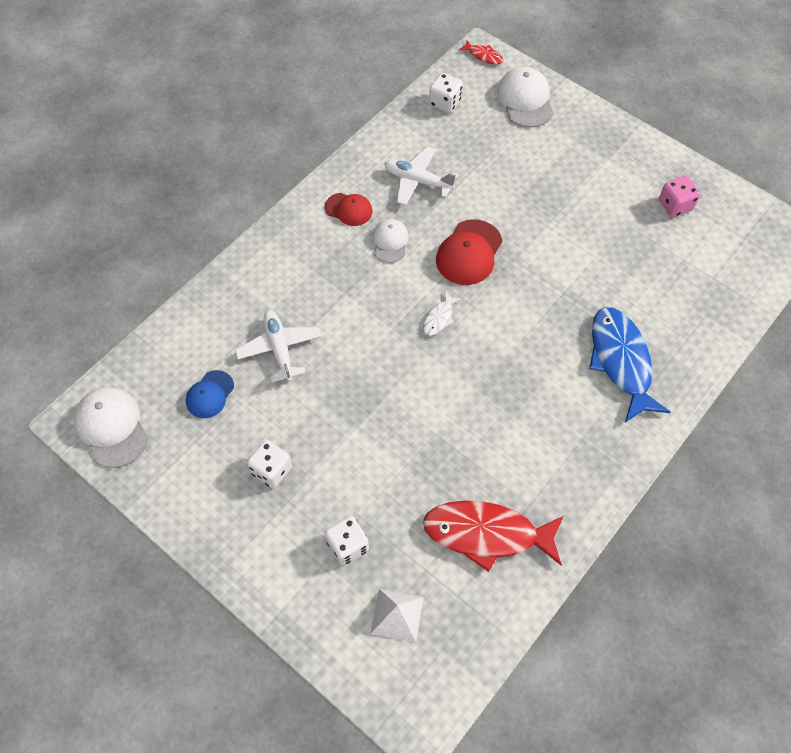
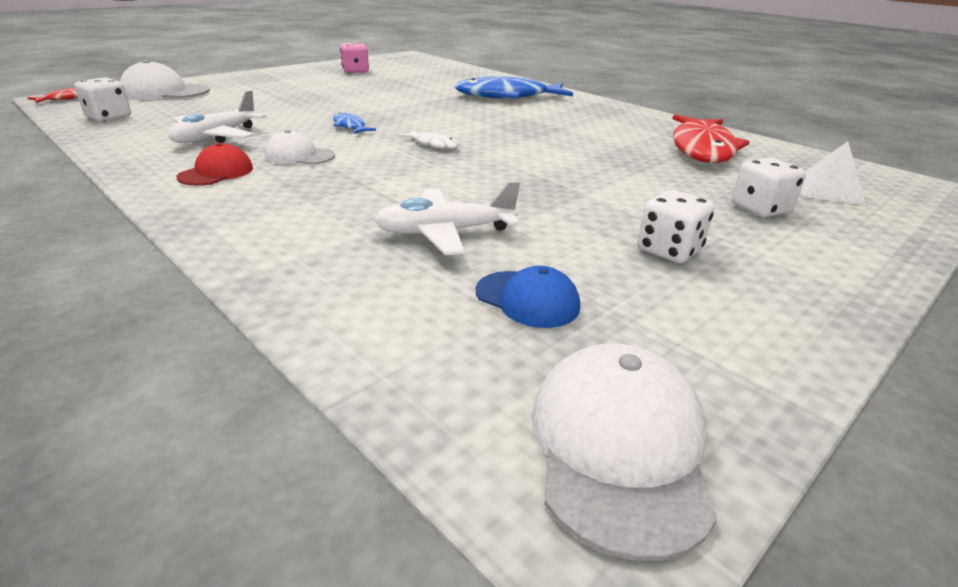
camera: 85 degrees left, 30 degrees down
(112, 427) = (618, 447): white cap -> white cap turned 120 degrees clockwise
(469, 253) = (350, 126): red cap -> blue fish

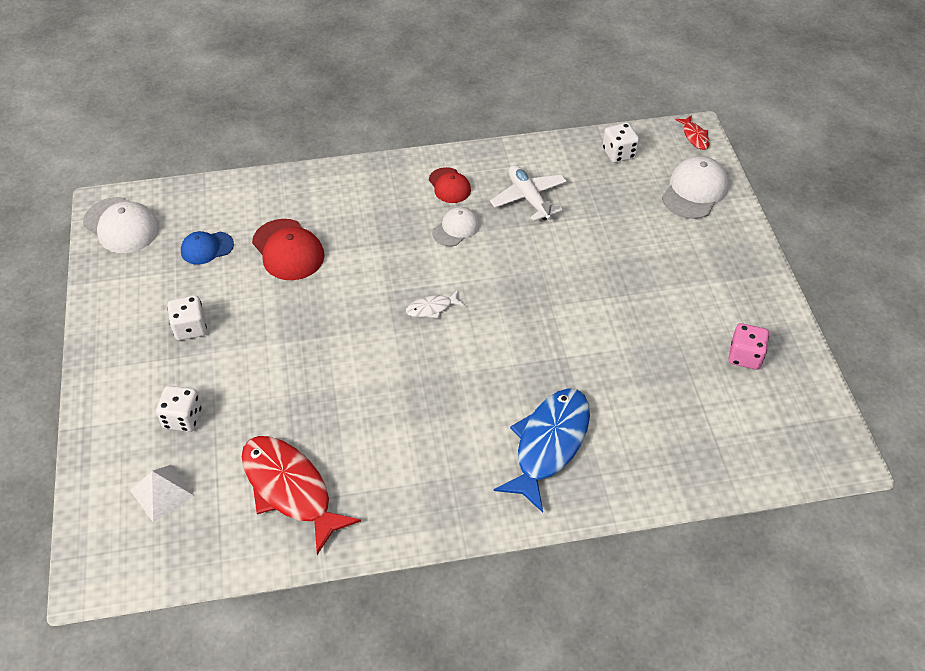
camera: 125 degrees right, 20 degrees up
(350, 126) = (511, 276): blue fish -> none
(445, 232) = (288, 250): white plane -> red cap

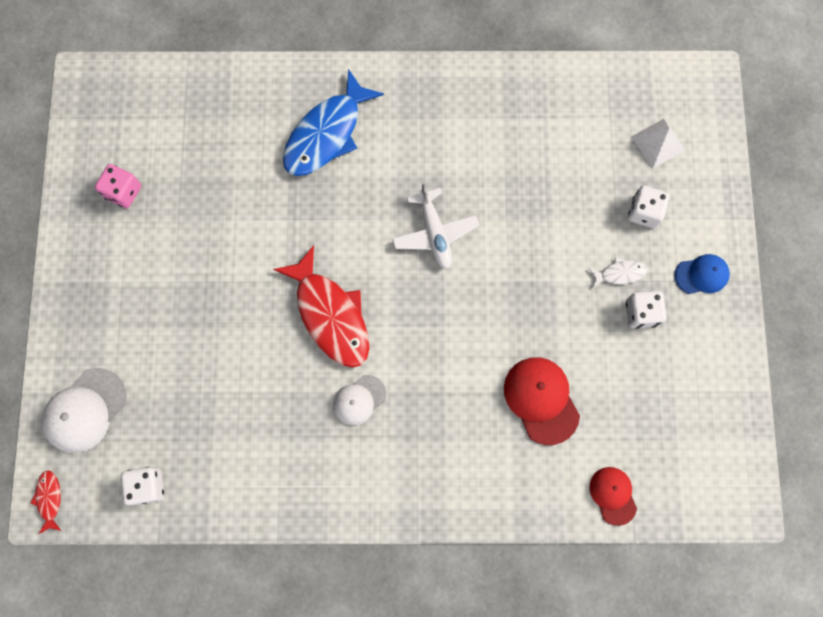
camera: 170 degrees left, 25 degrees up
(121, 225) = (722, 468): white cap -> none
(207, 248) = (628, 418): blue cap -> blue cap (701, 275)
(290, 489) = (550, 129): red fish -> red fish (330, 315)
(432, 308) = (402, 297): white fish -> white fish (619, 273)
(449, 185) = (354, 467): red cap -> red cap (613, 495)
(529, 198) = (270, 432): white plane -> white plane (434, 233)

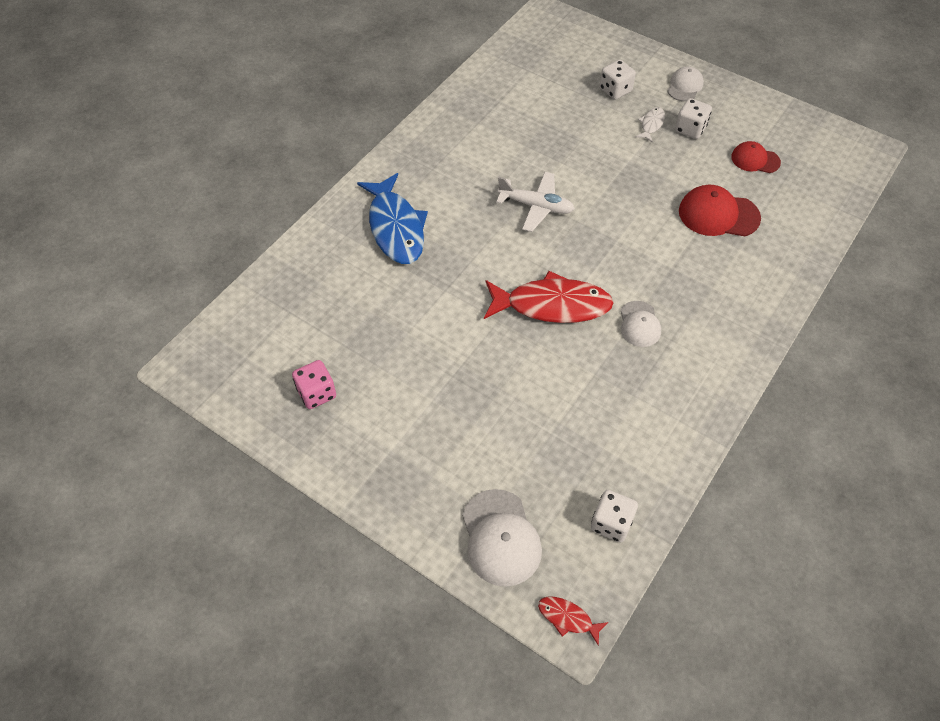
camera: 55 degrees left, 20 degrees down
(613, 495) = (820, 213): red cap -> red cap (755, 160)
(658, 143) = (570, 58): white pyramid -> none
(701, 275) = (685, 86): blue cap -> white cap

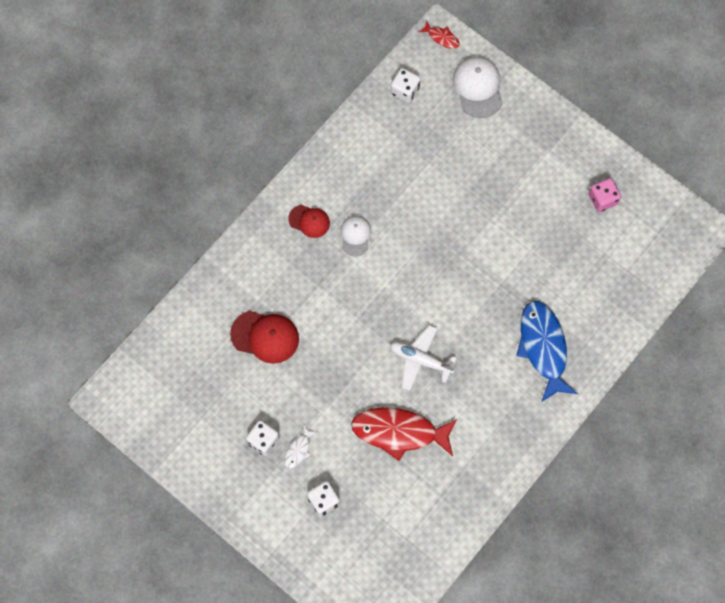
camera: 175 degrees left, 15 degrees up
(552, 305) = (420, 259): red fish -> red fish (399, 432)
(685, 86) = (253, 500): white cap -> none
(755, 160) = (214, 396): red cap -> red cap (309, 221)

